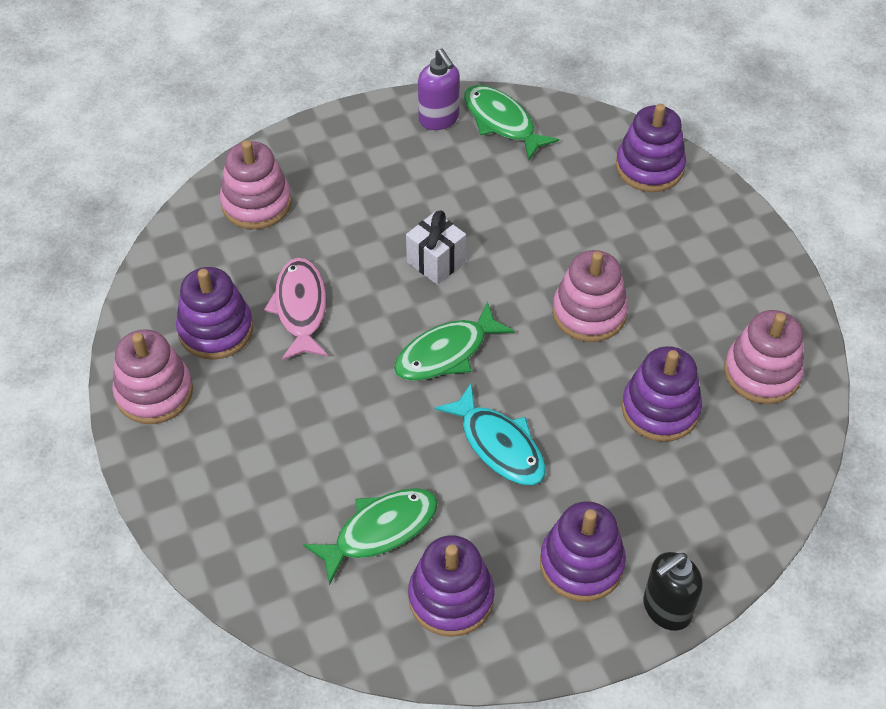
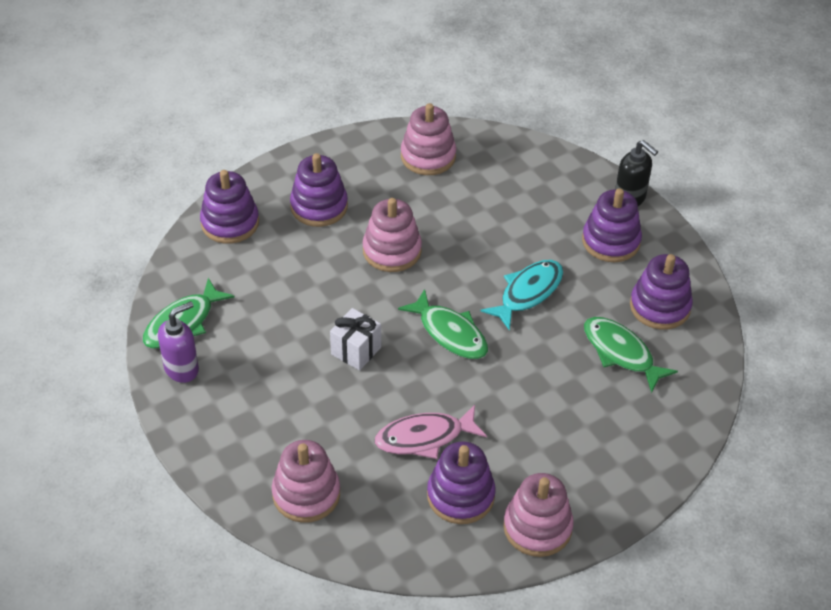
camera: 100 degrees left, 5 degrees down
(660, 409) = (473, 207): purple stacking toy -> purple stacking toy (319, 206)

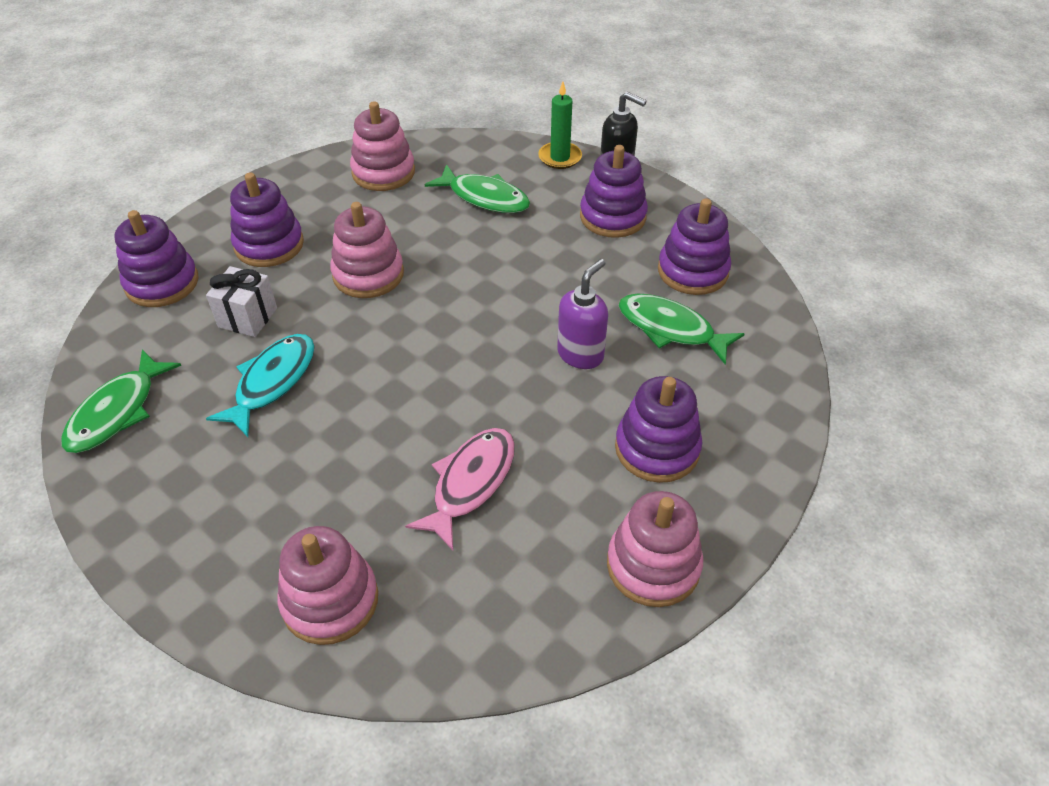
camera: 15 degrees left, 0 degrees up
(182, 369) = (124, 470): purple soap dispenser -> purple soap dispenser (580, 354)
(356, 350) = (353, 396): white gift -> white gift (248, 317)
(424, 437) = (470, 483): pink fish -> pink fish turned 150 degrees clockwise
(450, 333) = (464, 350): green fish -> green fish (484, 197)
(460, 496) = (540, 548): purple stacking toy -> purple stacking toy (657, 448)
(528, 293) = (541, 287): turquoise fish -> turquoise fish (272, 382)
(585, 173) = (560, 157): none -> green candle

